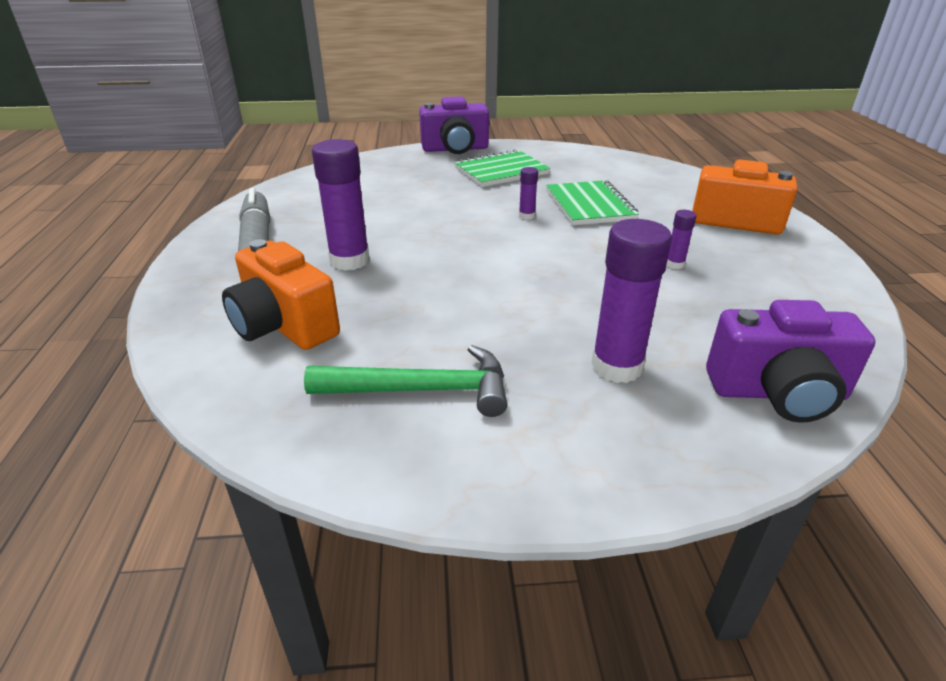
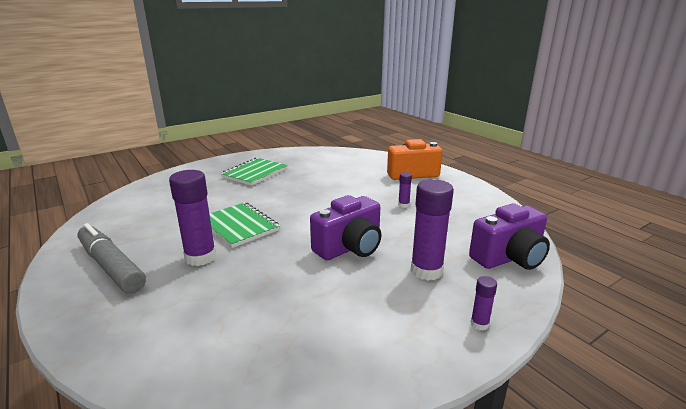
camera: 30 degrees left, 10 degrees down
(284, 326) = (191, 318): orange camera -> none
(422, 390) = (331, 326): green hammer -> none
(455, 149) = (209, 165): purple camera -> purple camera (350, 248)
(527, 216) = (296, 197): purple glue stick -> purple glue stick (479, 324)
(589, 205) = (328, 183): green notebook -> green notebook (239, 226)

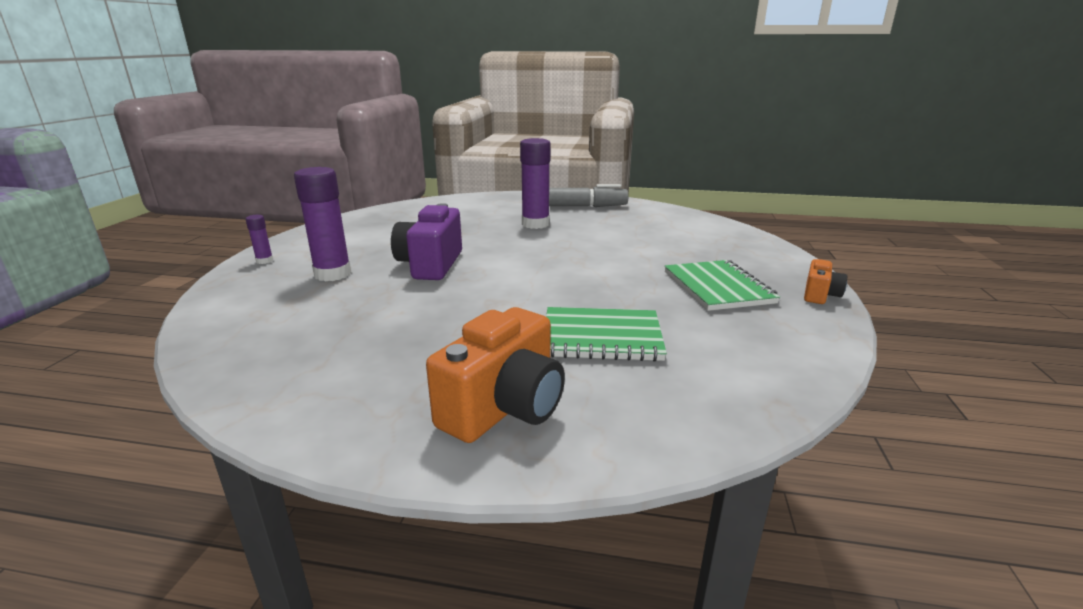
camera: 135 degrees right, 0 degrees up
(234, 158) = (820, 295): none -> orange camera
(239, 226) = (563, 244): green notebook -> green notebook (601, 337)
(403, 205) = (432, 328): purple glue stick -> none
(509, 258) = (235, 315): purple camera -> none

